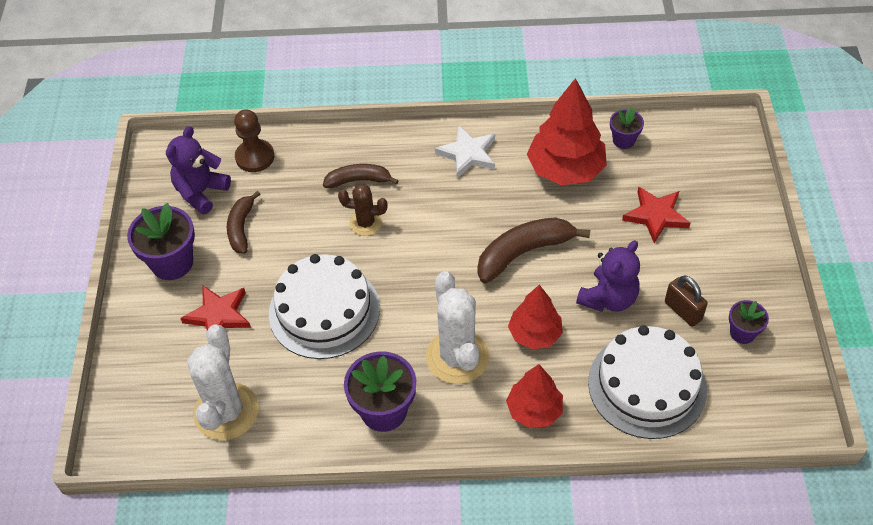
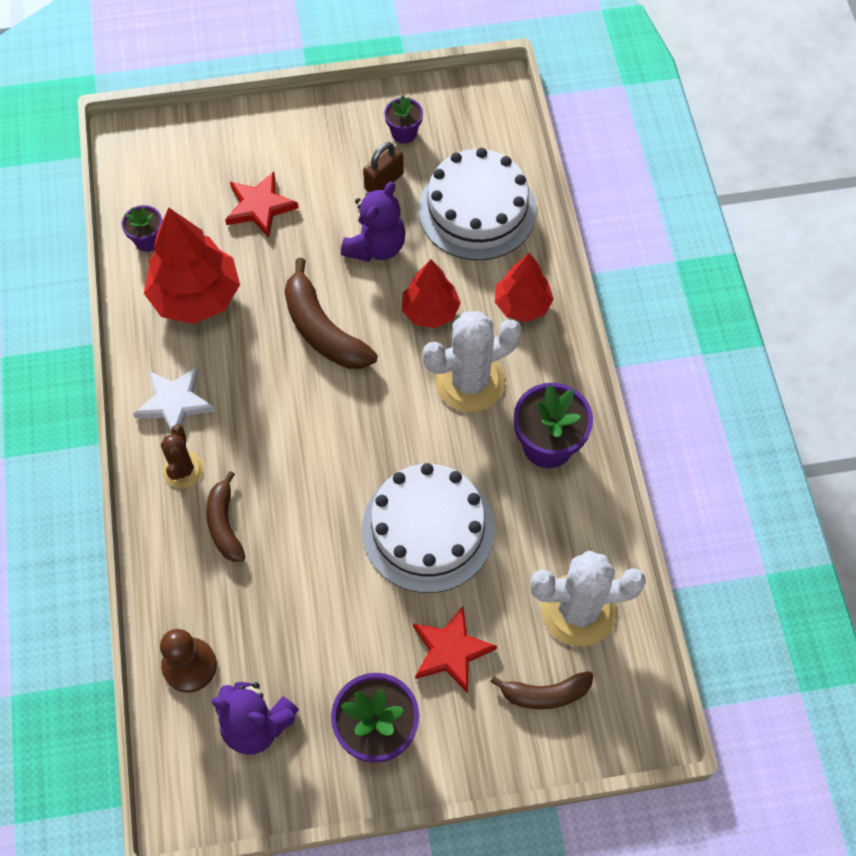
camera: 100 degrees left, 10 degrees up
(241, 228) = (313, 655): brown banana -> brown banana (545, 694)
(365, 223) = (293, 504): brown cactus -> brown cactus (183, 470)
(608, 298) = (376, 246): purple teddy bear -> purple teddy bear turned 90 degrees clockwise

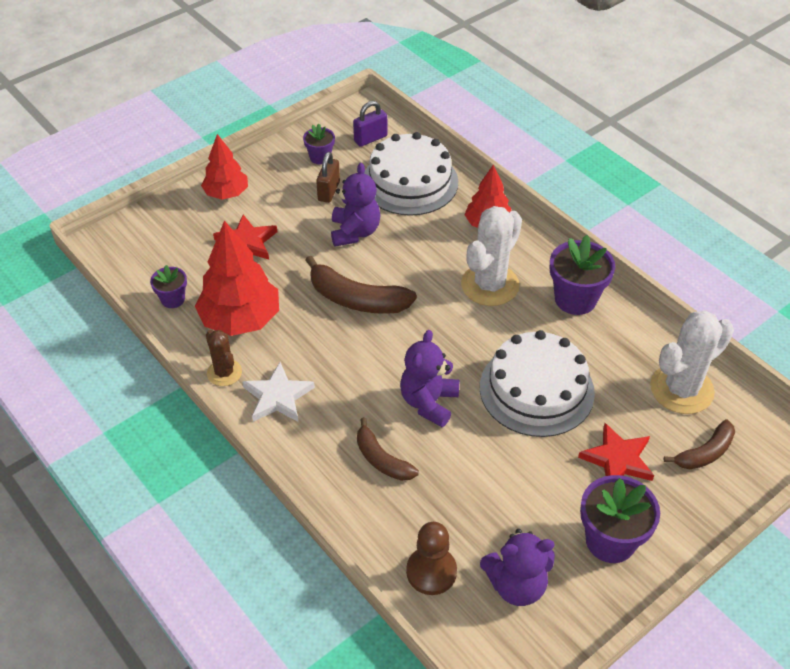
camera: 30 degrees left, 15 degrees down
(183, 470) = (320, 438): brown cactus -> brown cactus (224, 373)
(311, 486) = (429, 402): none -> purple teddy bear
(430, 311) = (426, 254): red tree -> red tree (226, 193)
(474, 133) = (370, 138): none -> purple padlock

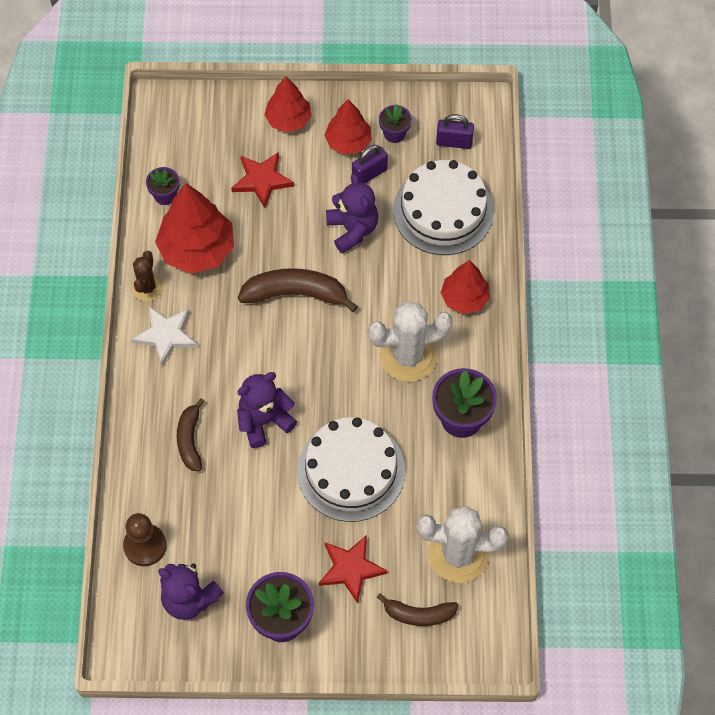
camera: 40 degrees right, 15 degrees up
(290, 181) = (348, 142): none -> red tree
(329, 191) = (369, 174): brown padlock -> purple padlock
(355, 232) = (352, 229): purple teddy bear -> purple teddy bear turned 60 degrees counterclockwise
(357, 299) = (296, 294): brown banana -> brown banana turned 120 degrees clockwise

